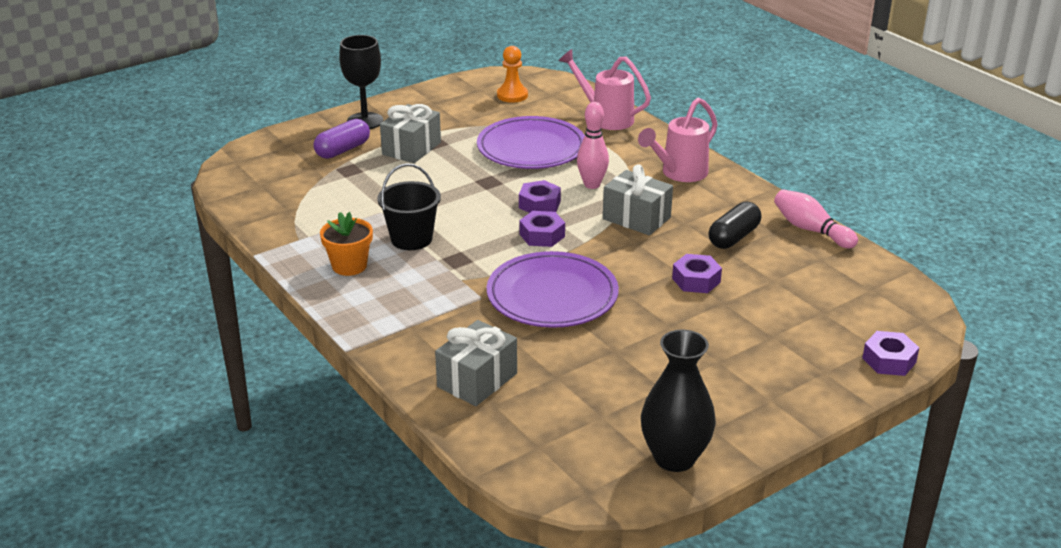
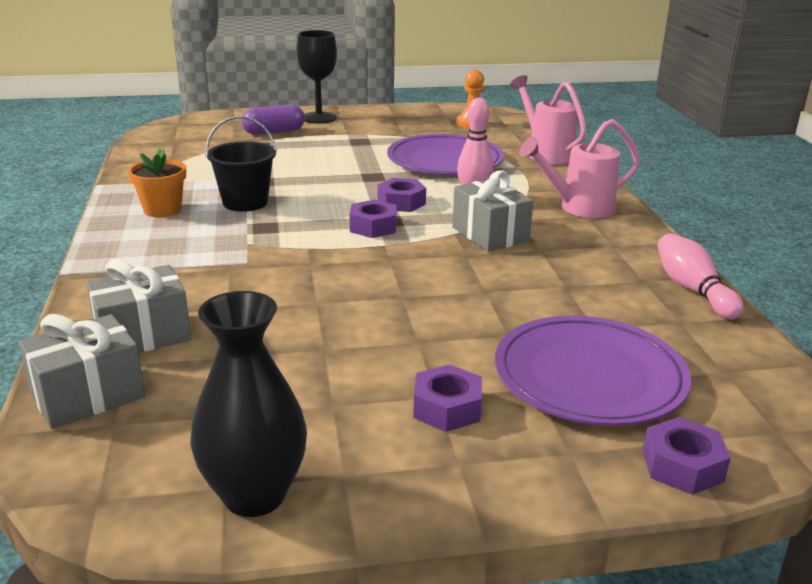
camera: 25 degrees right, 5 degrees down
(411, 148) = (334, 141): grey gift -> grey gift (88, 395)
(552, 295) = (320, 279): purple plate -> purple plate (589, 376)
(696, 280) = (498, 304): purple nut -> purple nut (447, 408)
(733, 237) = (586, 275): black capsule -> none

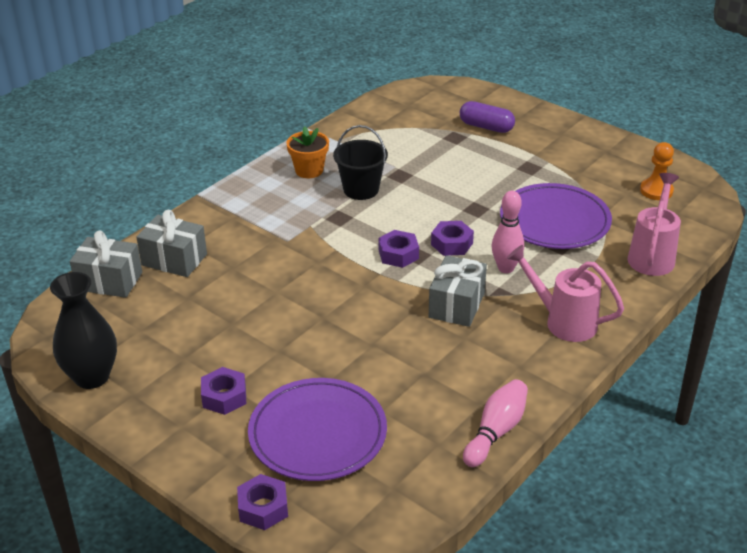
camera: 50 degrees right, 10 degrees up
(319, 118) = (544, 125): black goblet -> none

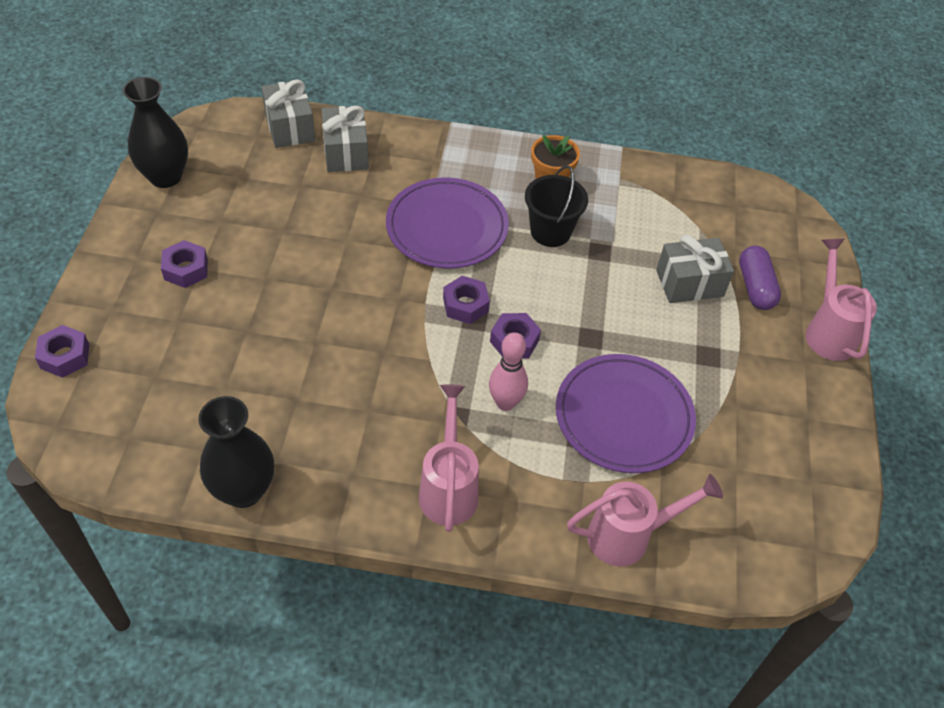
camera: 55 degrees right, 15 degrees up
(318, 434) = (172, 354): purple plate -> purple plate (447, 227)
(457, 305) = (416, 384): grey gift -> grey gift (689, 283)
(496, 431) = (244, 490): pink bowling pin -> black vase
(544, 115) = (828, 331): none -> pink watering can
(656, 191) = (766, 498): orange pawn -> none

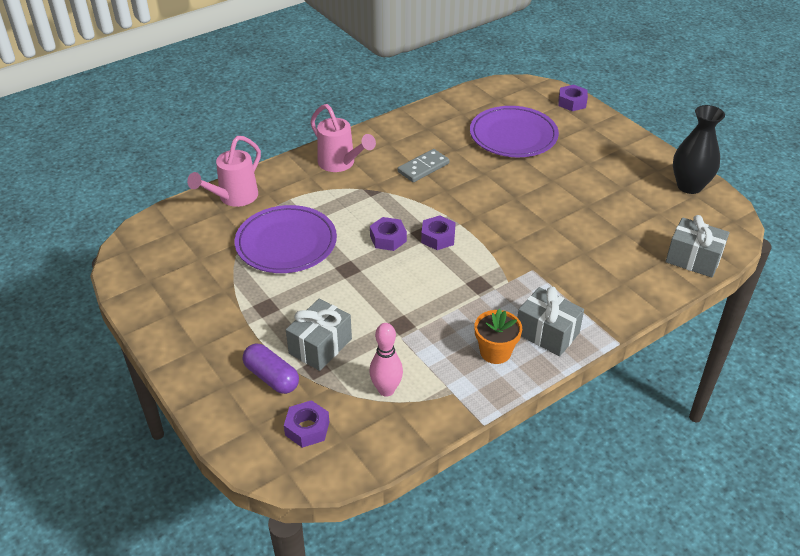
camera: 140 degrees right, 10 degrees down
(186, 269) = (593, 158): purple nut -> purple nut (307, 428)
(244, 490) = (425, 113): black vase -> none
(345, 152) = (637, 269): grey gift -> grey gift (547, 333)
(365, 402) = (423, 167): none -> grey domino
(447, 227) = (510, 270): purple plate -> purple plate (513, 136)
(505, 403) = (356, 209): pink bowling pin -> pink bowling pin (386, 390)
(550, 231) = (447, 314): black bucket -> none
(828, 331) = (194, 381): pink watering can -> none

